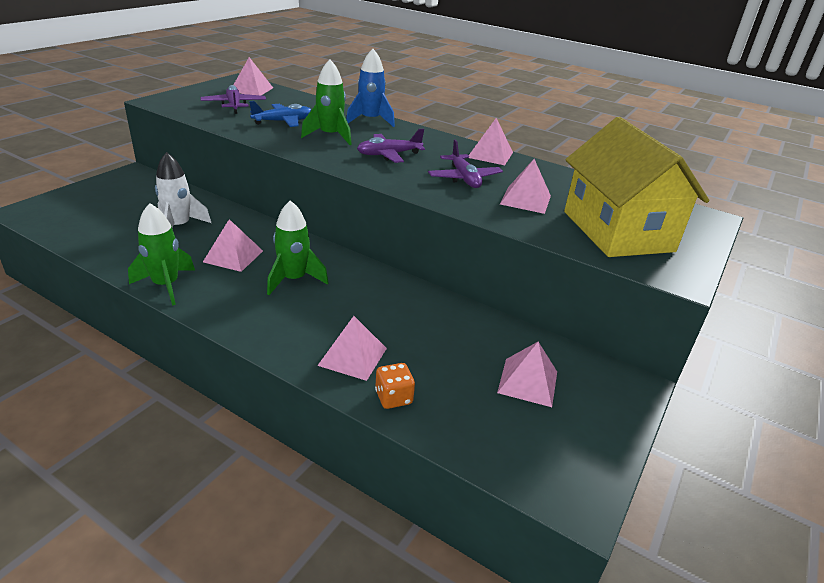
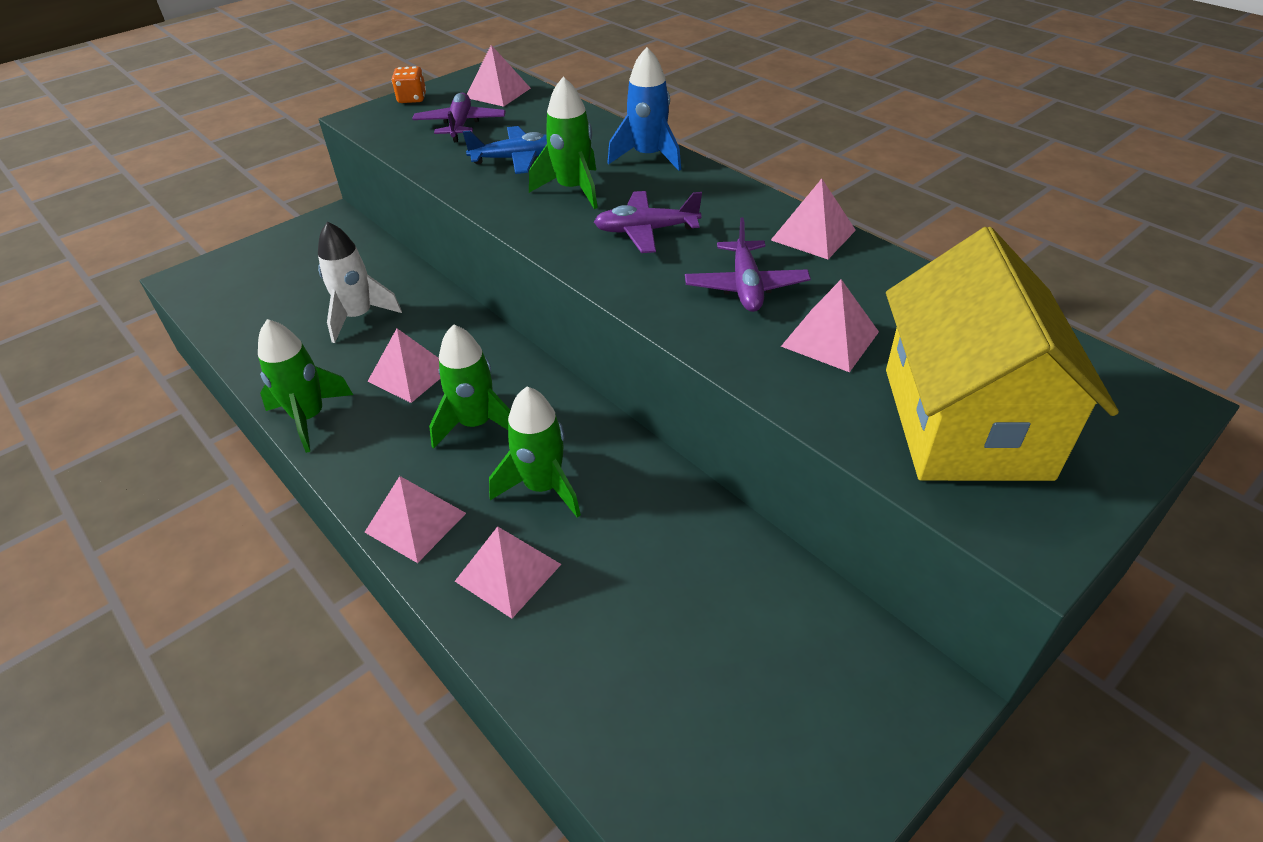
camera: 20 degrees right, 10 degrees up
(355, 309) = (542, 487): none -> green rocket
(393, 397) = (538, 655): orange dice -> orange dice (412, 99)
(527, 382) = (751, 659): pink pyramid -> pink pyramid (415, 522)

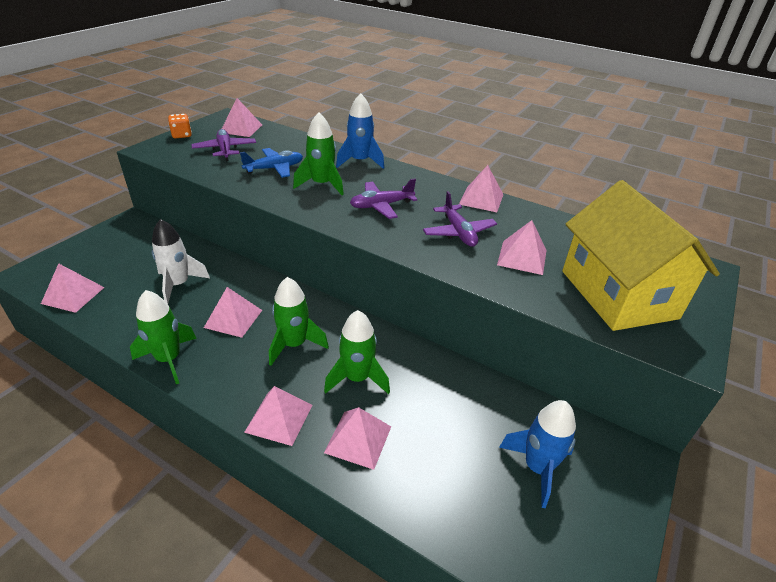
camera: 20 degrees left, 5 degrees down
(227, 314) = (73, 295): none -> pink pyramid
(752, 670) = (537, 467): none -> blue rocket

